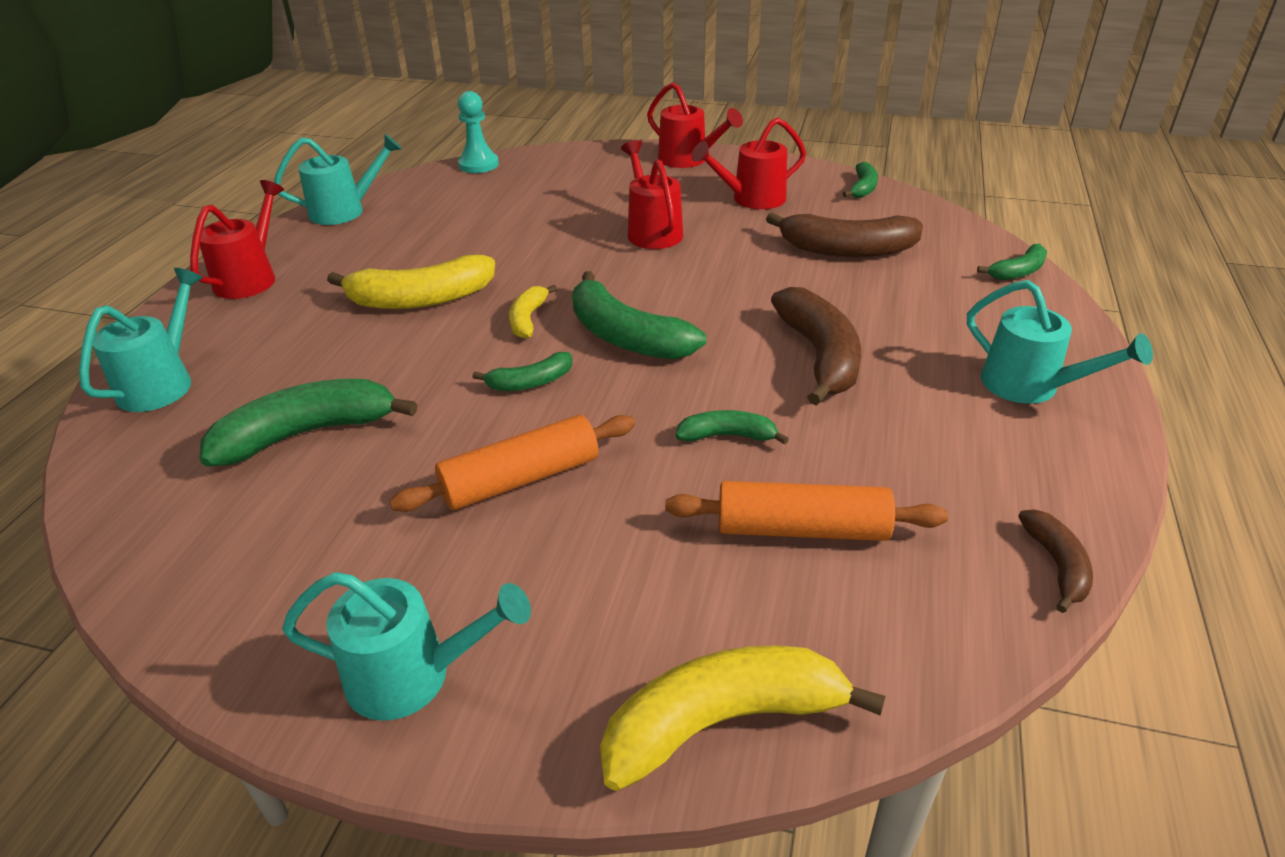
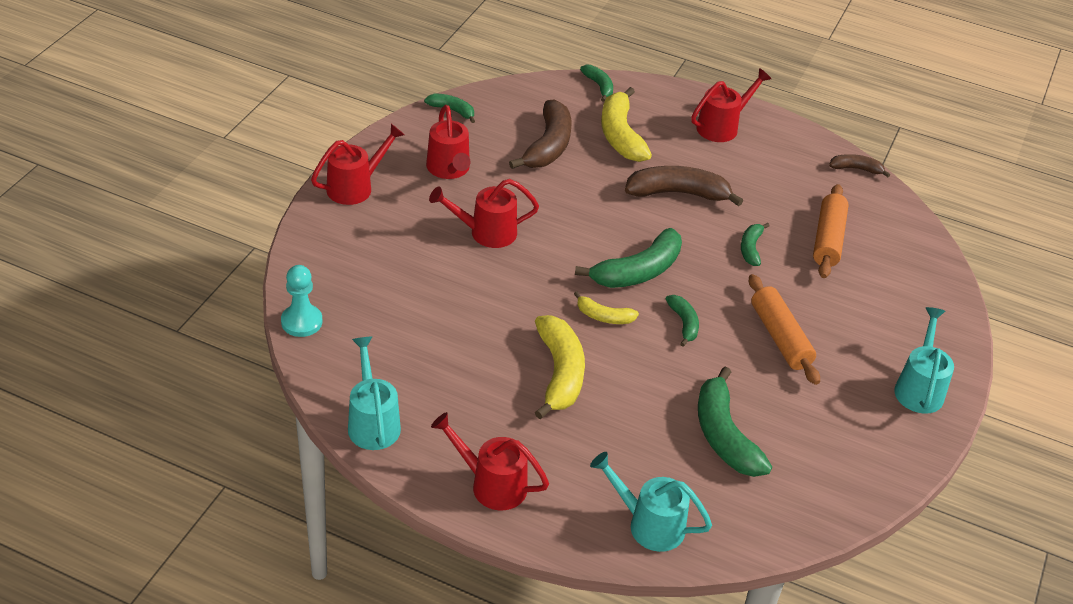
camera: 85 degrees left, 5 degrees up
(722, 722) = (941, 291): yellow banana -> yellow banana (620, 135)
(1031, 387) = (722, 126): turquoise watering can -> red watering can

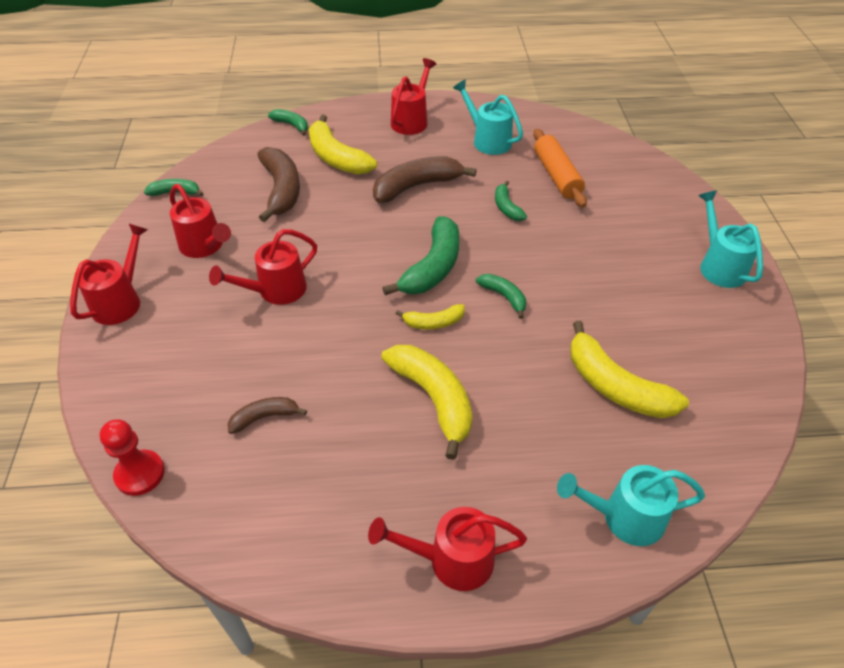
camera: 25 degrees left, 5 degrees up
(301, 322) = (140, 474): turquoise pawn -> red pawn
(372, 422) = (284, 554): turquoise watering can -> turquoise watering can (487, 140)
(724, 435) = (615, 386): green banana -> yellow banana
(780, 337) = (587, 272): orange rolling pin -> none
(856, 169) = (532, 114): brown banana -> brown banana (264, 417)

